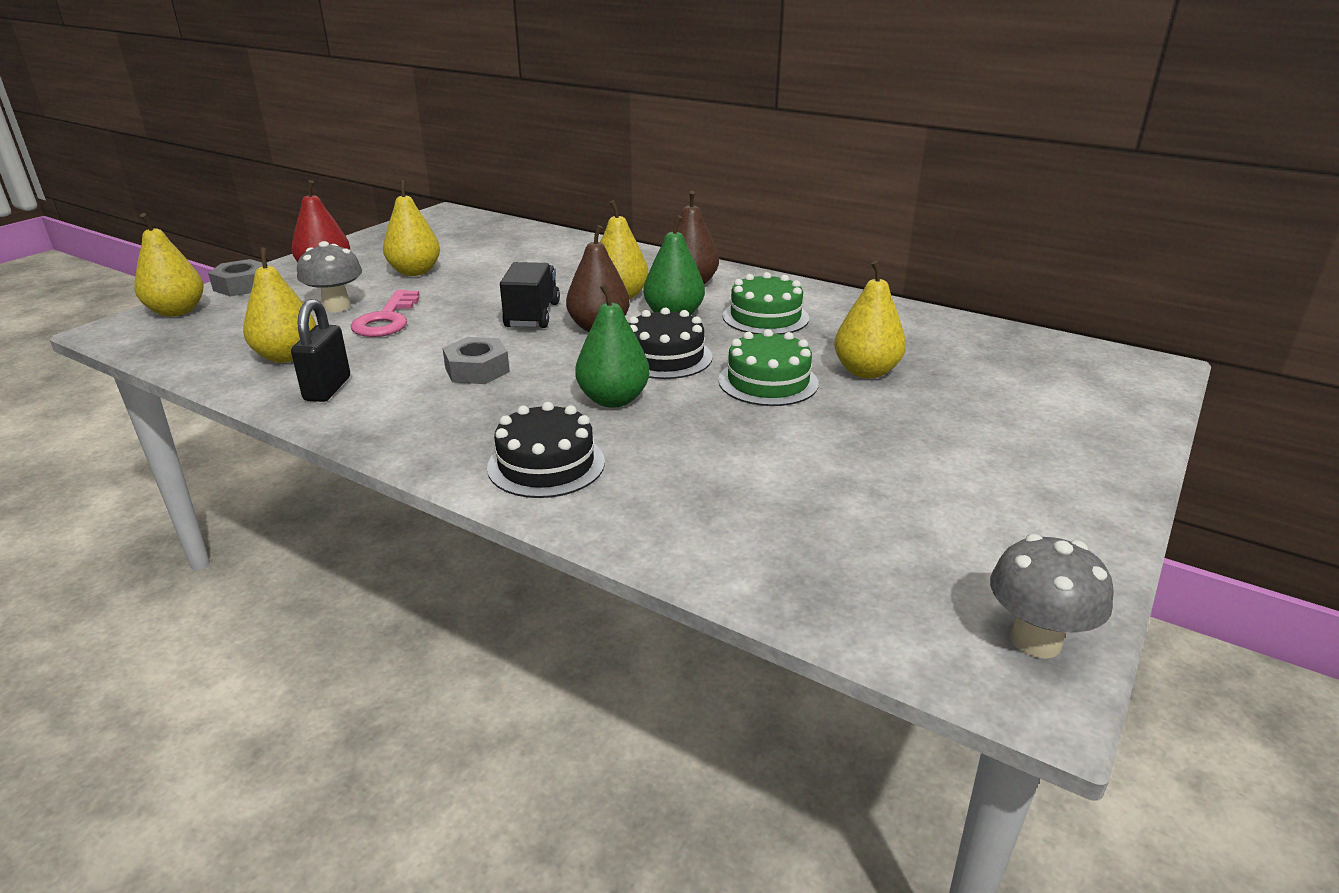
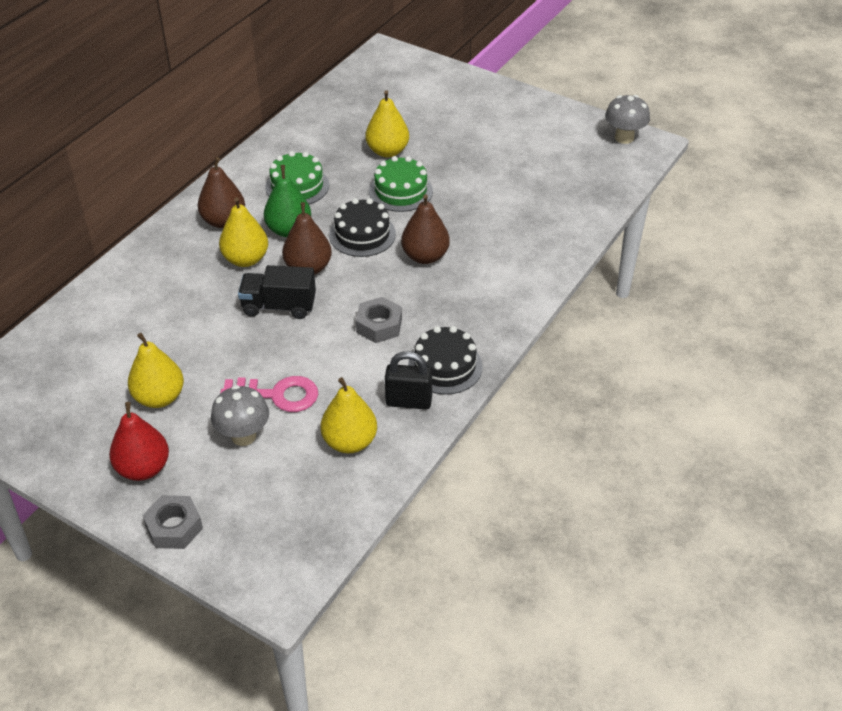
camera: 90 degrees left, 15 degrees up
(177, 311) = (239, 558): yellow pear -> none
(546, 464) = (505, 280): black cake -> black cake (445, 366)
(613, 400) = (425, 256): green pear -> brown pear

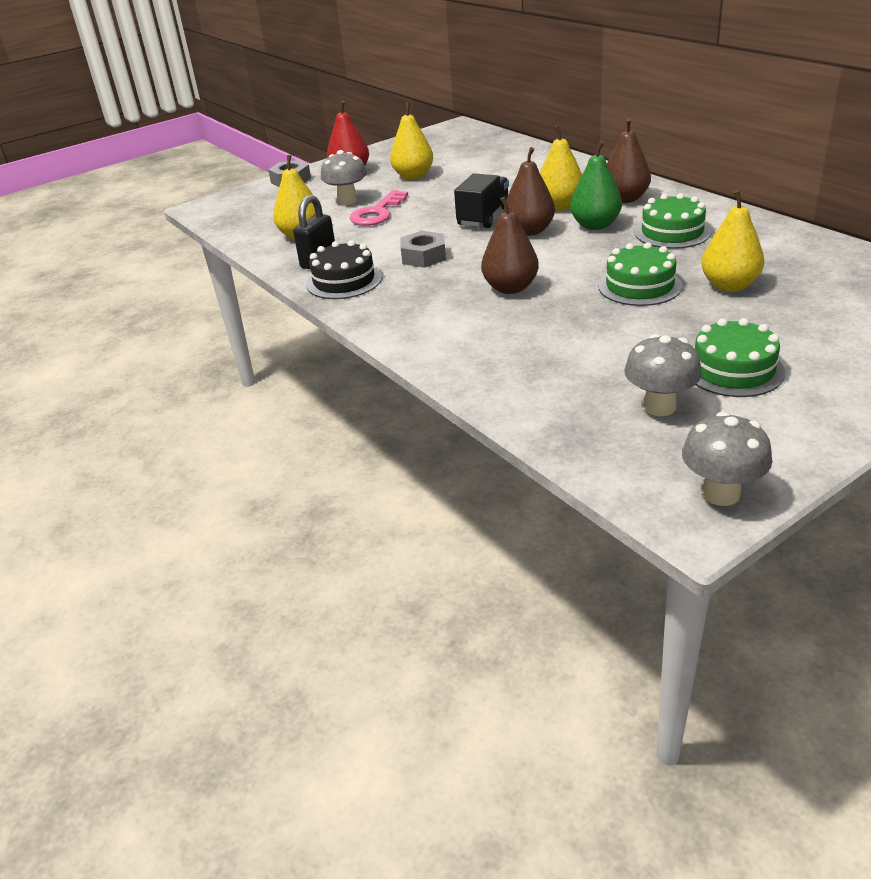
camera: 115 degrees right, 10 degrees down
(362, 234) = (568, 259): black cake -> none
(502, 142) = (733, 370): none -> green cake
(557, 164) = (659, 407): none -> grey mushroom

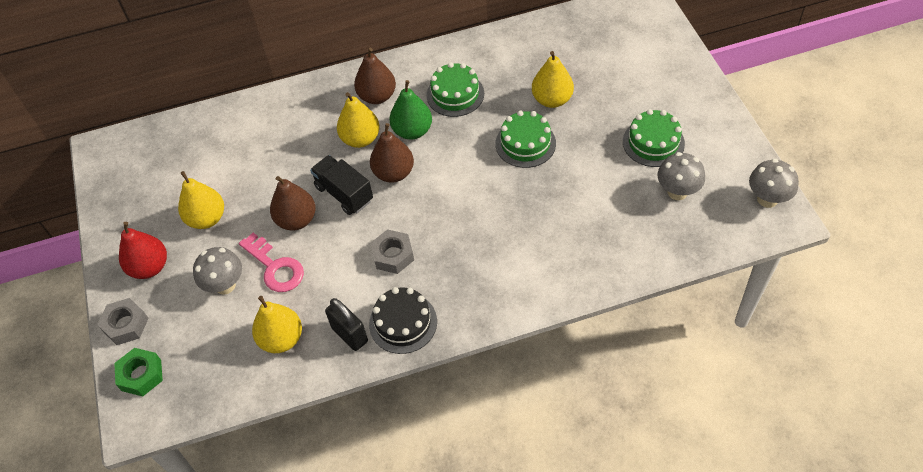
camera: 70 degrees left, 20 degrees up
(246, 197) = (141, 375): none -> green nut
(510, 288) = (484, 215): brown pear -> brown pear (296, 220)

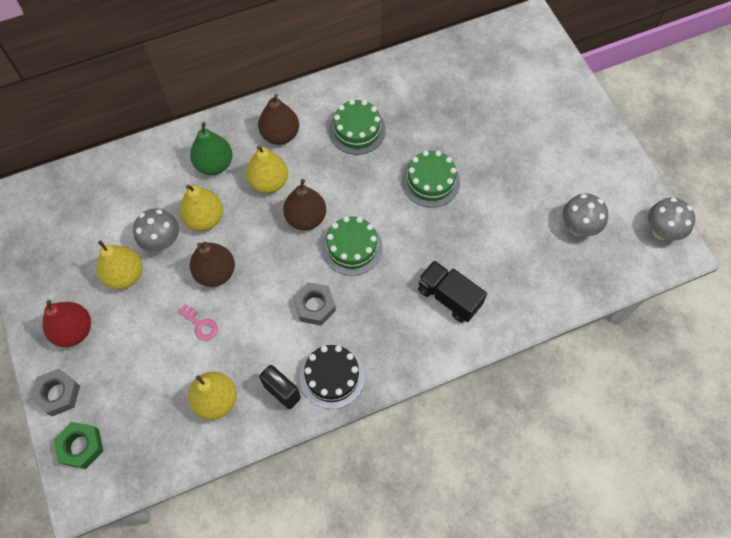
camera: 10 degrees left, 10 degrees up
(225, 285) = (153, 346): grey mushroom -> grey mushroom (162, 242)
(275, 267) = (201, 325): pink key -> pink key, size x0.58
(344, 193) = (259, 242): black truck -> black truck (449, 297)
(412, 131) = (319, 171): green pear -> green pear (214, 164)
(552, 100) = (451, 133): yellow pear -> yellow pear (205, 218)
(653, 142) = (551, 176): green cake -> green cake (352, 247)

